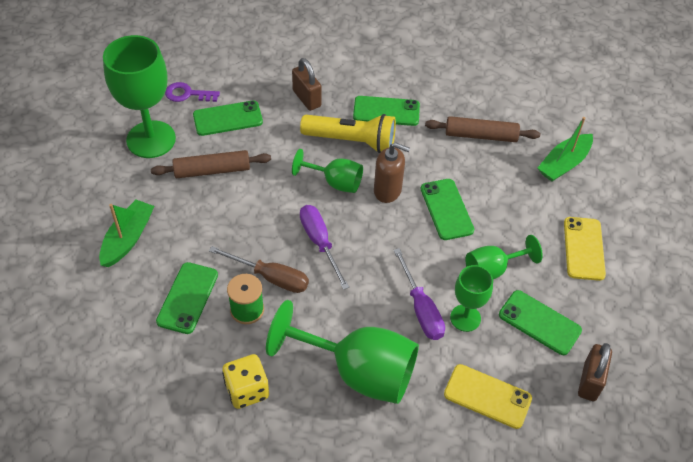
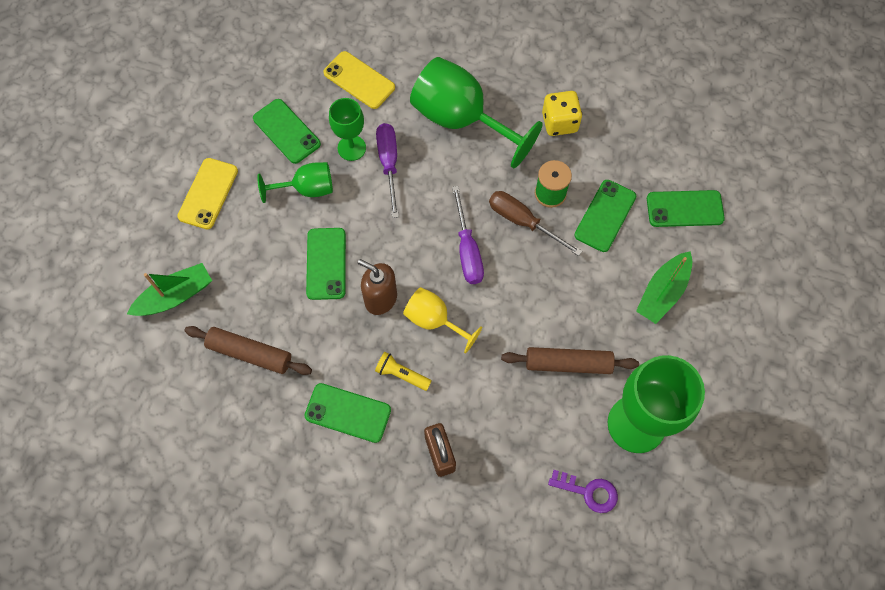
camera: 165 degrees left, 15 degrees up
(228, 118) = (542, 439): green phone -> green phone (684, 209)
(335, 182) = (434, 320): green goblet -> yellow goblet
(351, 141) = (402, 374): yellow flashlight -> yellow flashlight, size x0.51
(590, 381) = (268, 76): brown padlock -> none

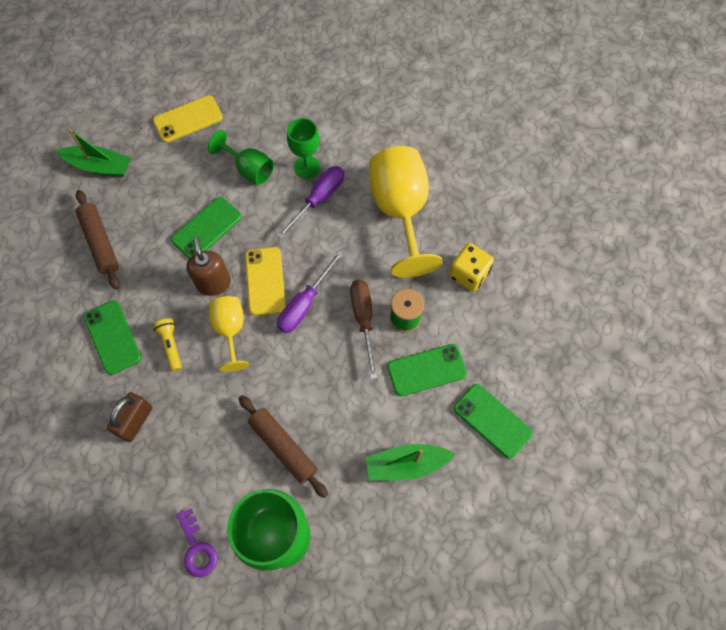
camera: 45 degrees right, 0 degrees up
(286, 131) = (278, 120): green phone -> none
(359, 80) = (362, 126): yellow phone -> yellow phone (265, 281)
(461, 120) = (400, 211): green goblet -> yellow goblet

